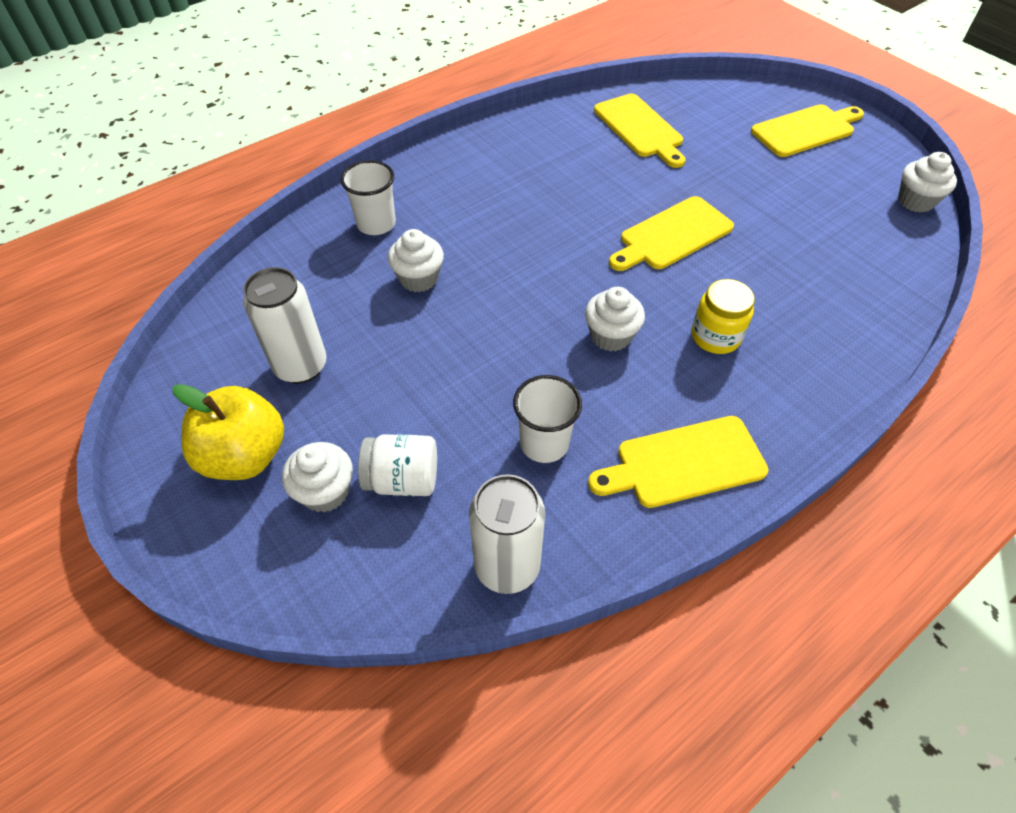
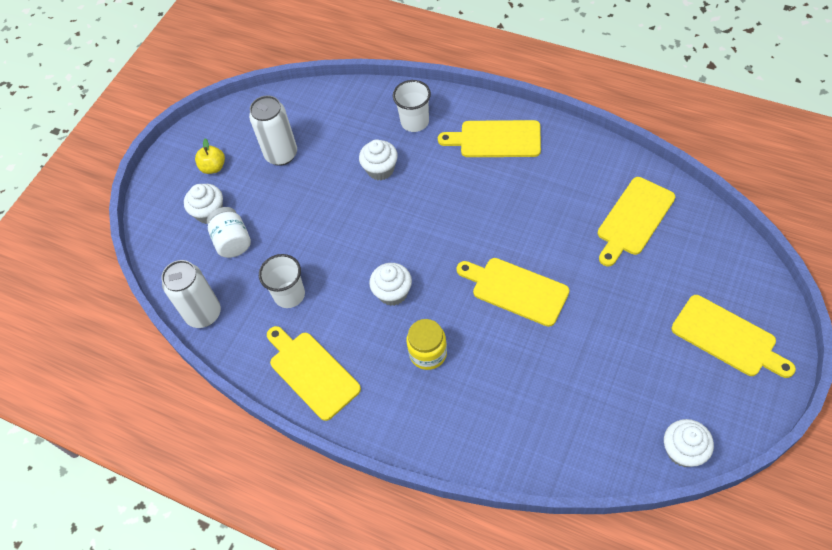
camera: 70 degrees right, 5 degrees up
(245, 456) = (213, 167): yellow apple -> yellow apple, size x0.54
(462, 174) = (496, 139): none -> yellow cutting board

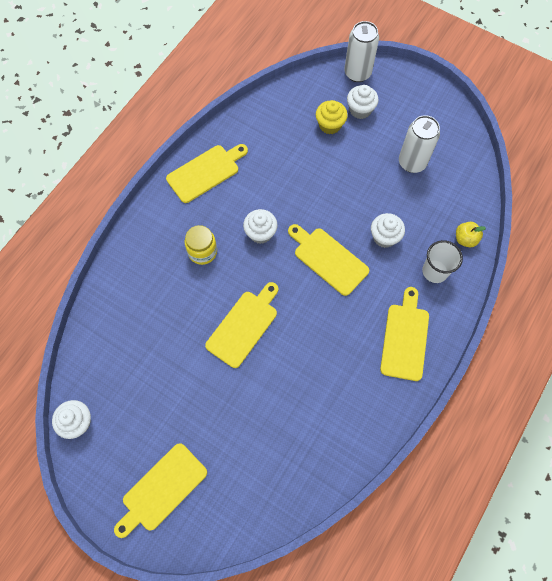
camera: 90 degrees right, 10 degrees up
(203, 314) = (269, 105): white can -> white can (357, 73)
(213, 167) = (405, 113): yellow apple -> yellow apple (465, 239)
(232, 241) = (330, 125): white jar -> yellow cupcake
(289, 295) = (274, 161): white cup -> none
(633, 219) = (296, 441): yellow cutting board -> yellow cutting board (328, 259)

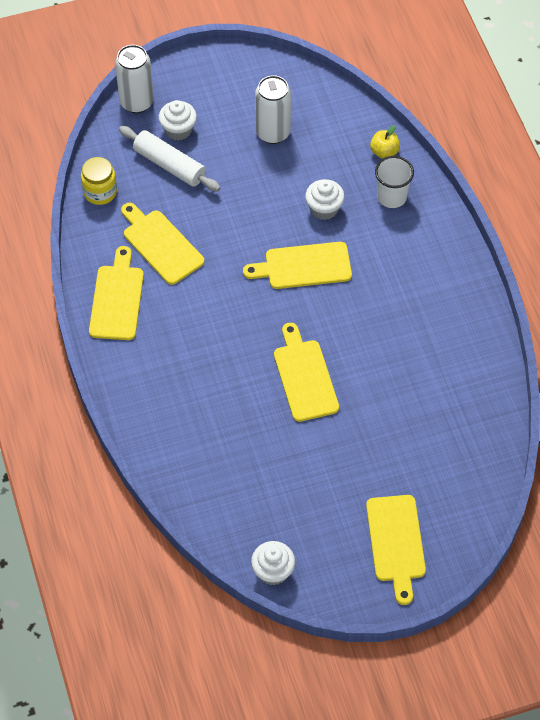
camera: 50 degrees left, 10 degrees down
(202, 252) = (199, 359): yellow jar -> yellow jar (100, 192)
(260, 233) = (226, 300): white cupcake -> none
(330, 125) = (169, 165): yellow cupcake -> white rolling pin
(405, 338) = (430, 264): yellow cutting board -> yellow cutting board (161, 244)

